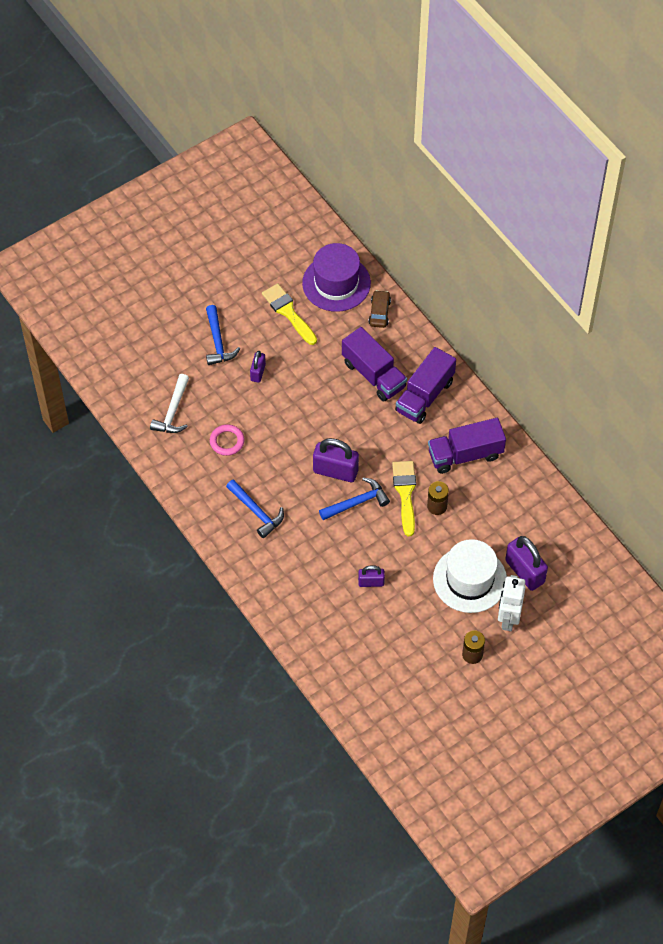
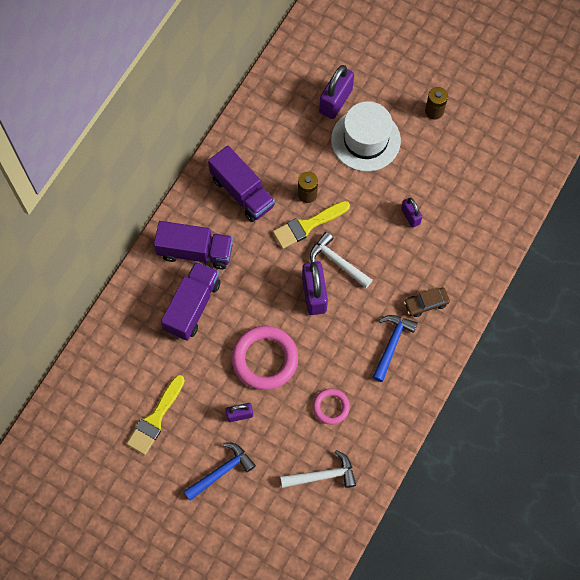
camera: 115 degrees left, 10 degrees up
(296, 410) = (265, 359): none -> pink ring
(336, 283) = (100, 388): purple hat -> none
(357, 502) = (337, 262): blue hammer -> white hammer
(379, 312) = (118, 332): brown car -> brown car (426, 304)
(508, 618) = (386, 97): white robot -> none

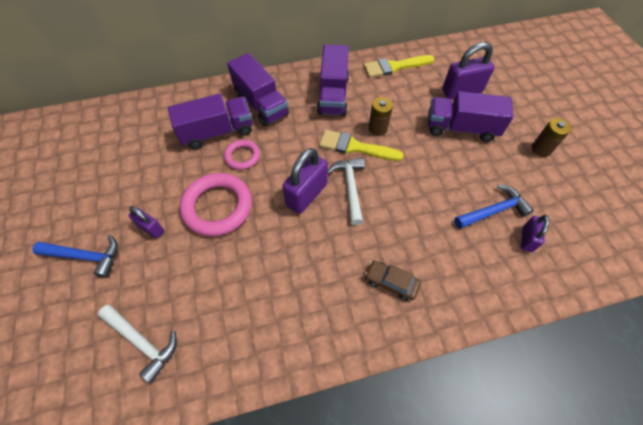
camera: 45 degrees right, 10 degrees down
(155, 419) = (101, 178): yellow brush -> yellow brush (394, 67)
(331, 407) = (218, 290): pink ring -> pink ring (242, 156)
(365, 140) = (461, 128): white hat -> purple truck
(391, 344) = (325, 288): blue hammer -> blue hammer (493, 211)
(410, 216) = (446, 204): purple padlock -> purple padlock (527, 239)

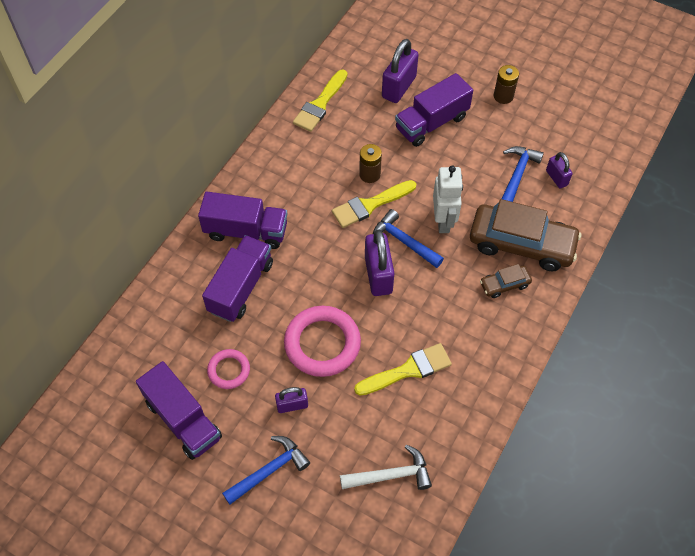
camera: 45 degrees left, 0 degrees up
(242, 156) = (290, 289): pink ring -> pink ring (229, 370)
(247, 277) = (408, 370): none -> yellow brush
(333, 95) = (299, 172): purple truck -> purple truck (183, 420)
(350, 188) = (404, 241): white hammer -> blue hammer
(395, 197) = (443, 221): none -> white robot
(440, 264) = (521, 244): none -> brown car

